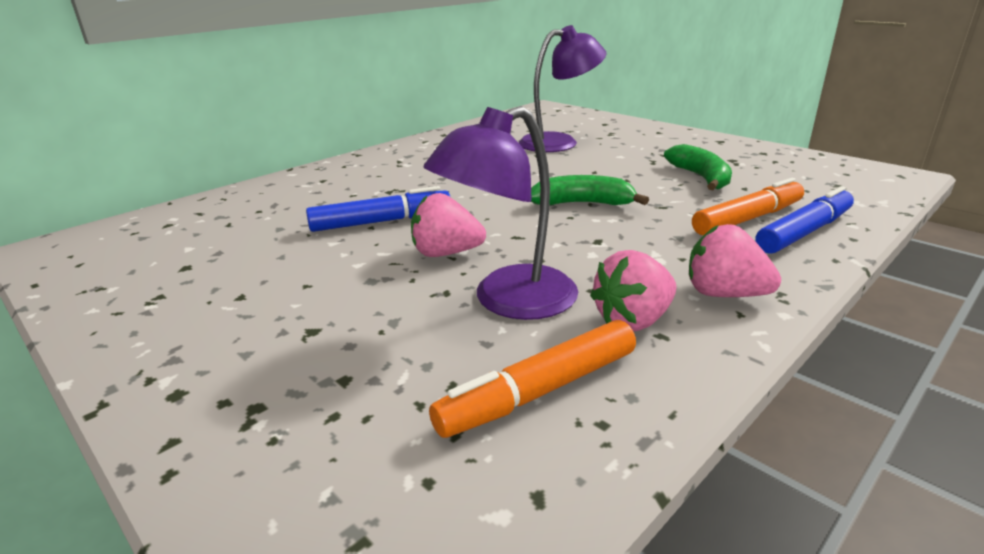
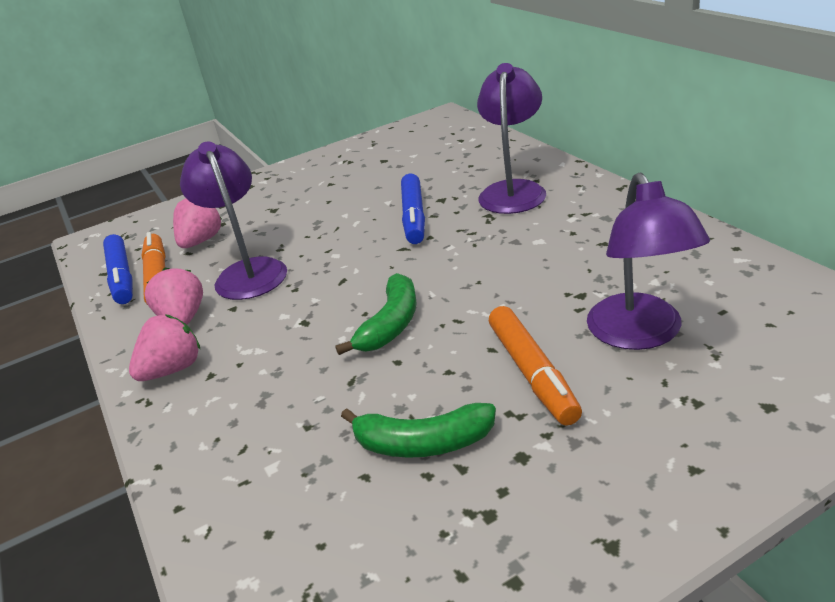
camera: 110 degrees right, 5 degrees up
(341, 186) = (513, 190): none -> purple lamp
(446, 253) = (334, 247): pink strawberry -> pink strawberry (201, 241)
(748, 219) = (277, 438): orange marker -> orange marker (532, 373)
(804, 232) = (218, 471): blue marker -> blue marker (122, 277)

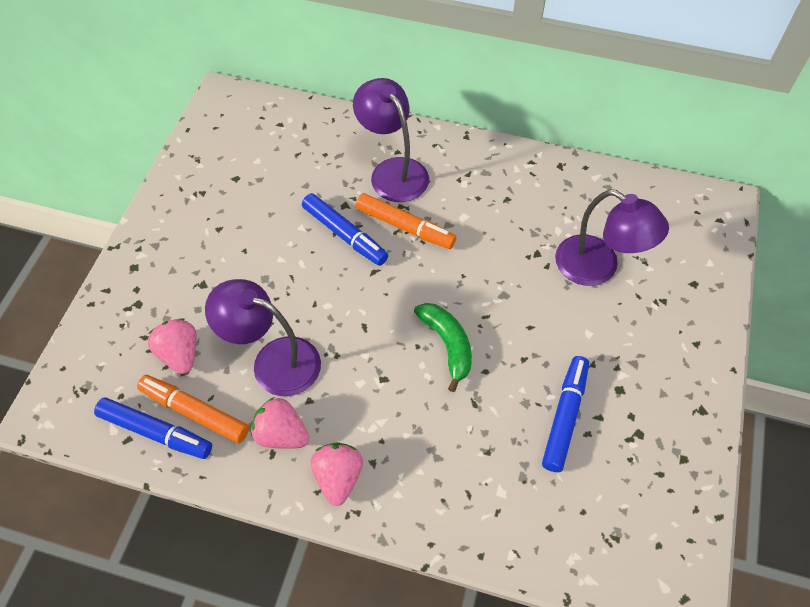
camera: 50 degrees left, 25 degrees up
(423, 443) = (564, 416): green banana -> blue marker
(532, 373) = (570, 331): orange marker -> orange marker (405, 227)

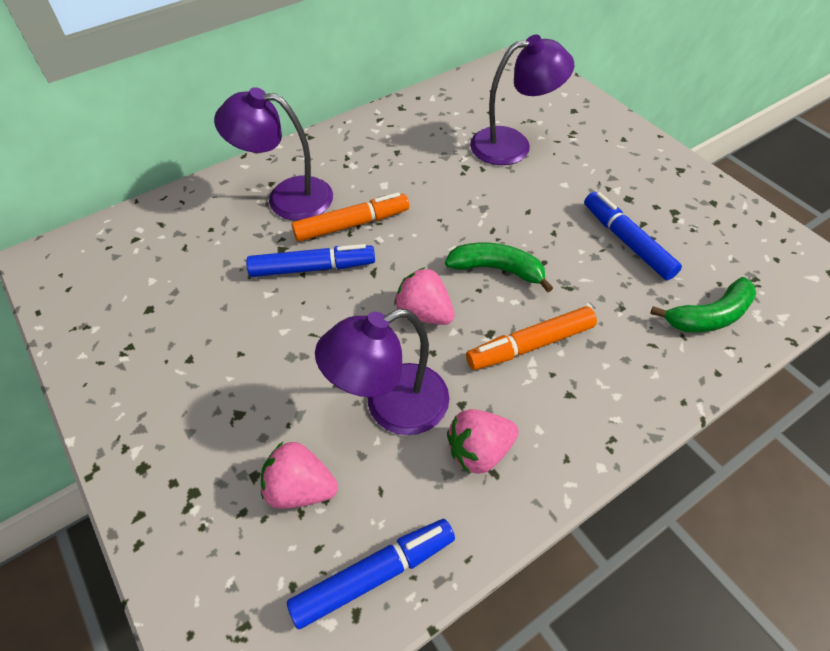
camera: 50 degrees left, 5 degrees down
(195, 412) = (384, 517): orange marker -> orange marker (530, 345)
(338, 477) = (565, 432): pink strawberry -> pink strawberry (424, 313)
(536, 521) = (709, 316): none -> green banana

